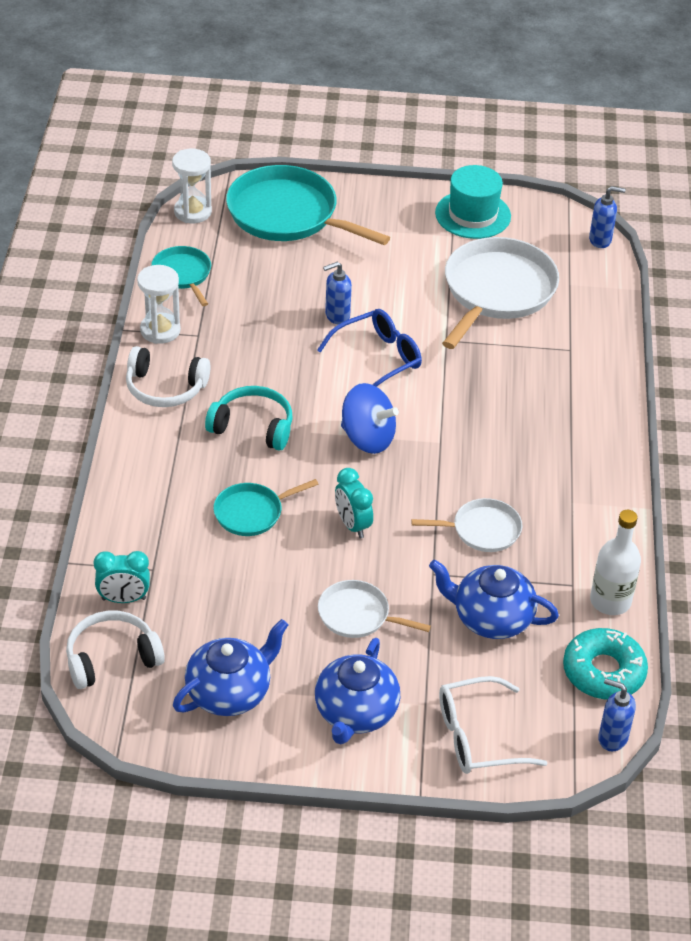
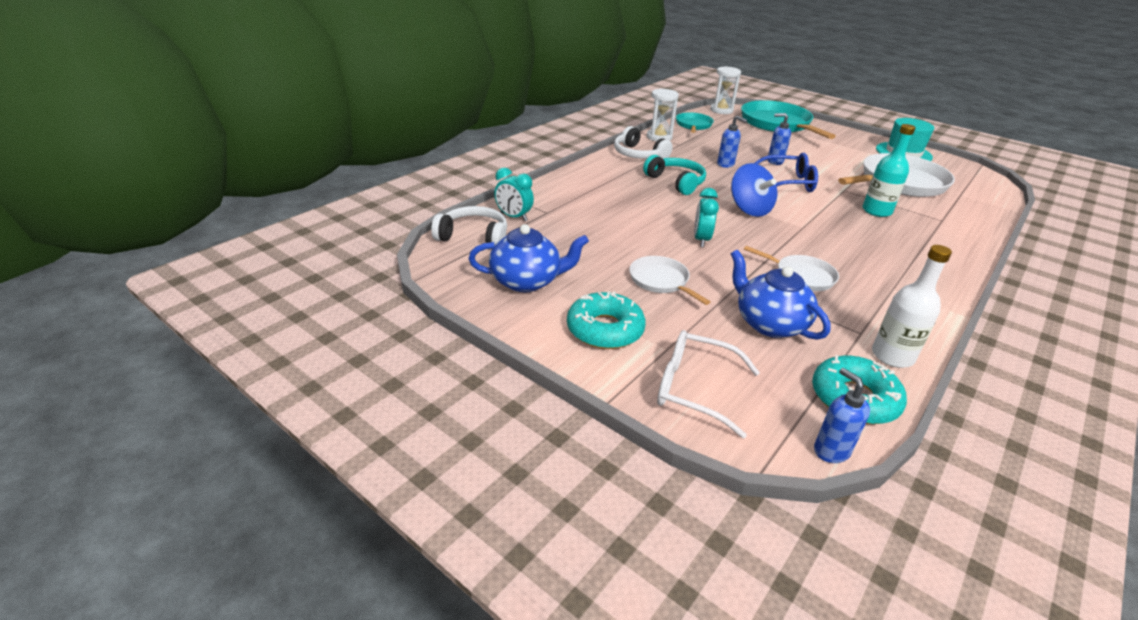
camera: 35 degrees right, 10 degrees down
(251, 513) = (636, 212): turquoise pan -> none
(355, 713) = (605, 329): blue teapot -> turquoise donut
(499, 368) = (876, 211): none -> turquoise bottle
(600, 240) = (998, 185): blue soap dispenser -> blue soap dispenser (726, 164)

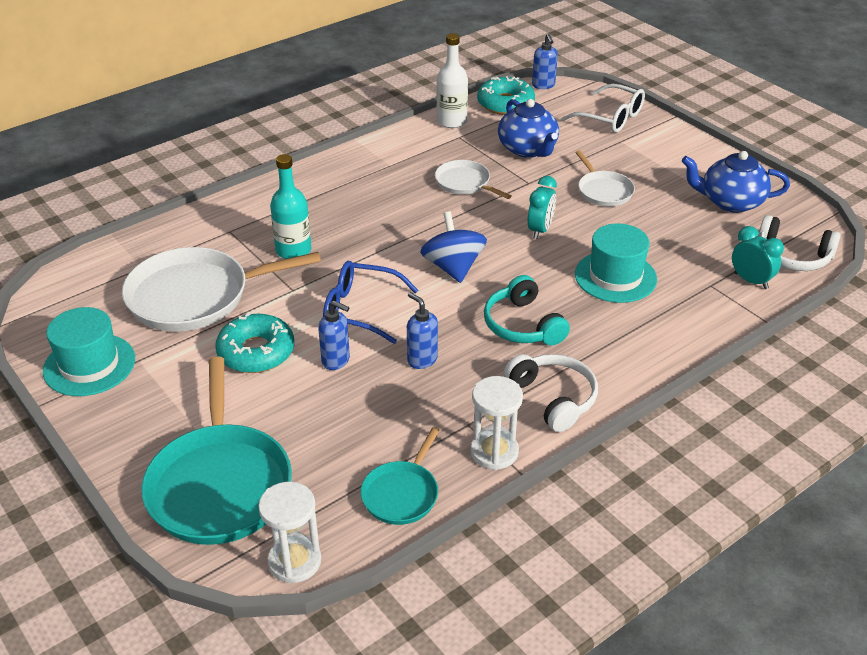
camera: 165 degrees left, 5 degrees up
(605, 329) = (665, 157): turquoise donut -> turquoise donut (256, 352)
(623, 212) = (615, 277): none -> turquoise hat

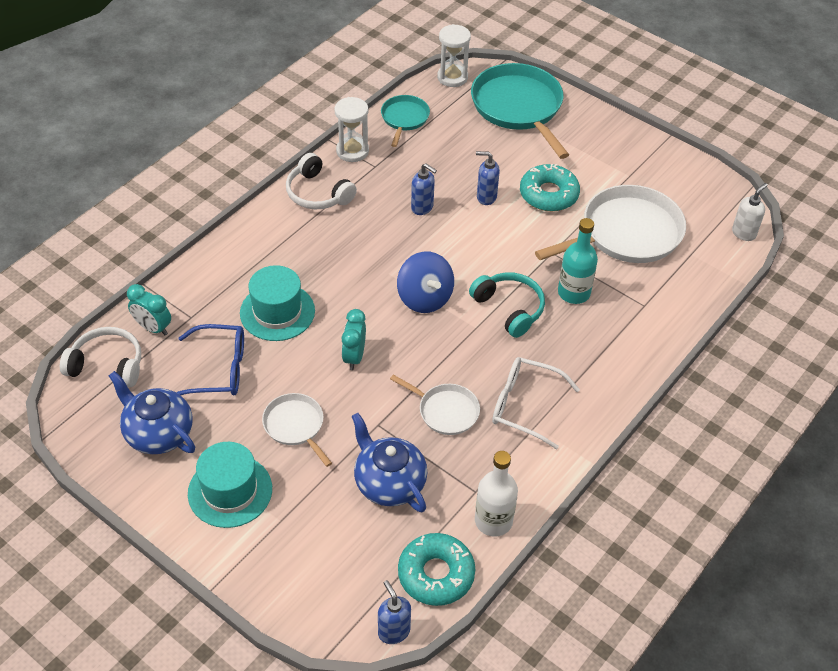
camera: 165 degrees right, 10 degrees up
(65, 278) = (744, 233): none -> white soap dispenser
(89, 365) = (661, 166): turquoise hat -> turquoise hat (230, 491)
(361, 310) = (486, 242): blue glasses -> blue glasses (218, 369)
(523, 325) = (351, 249): turquoise headphones -> turquoise headphones (509, 308)
(610, 118) = (295, 569): white glasses -> white glasses (525, 406)
(730, 202) = (158, 433): blue teapot -> blue teapot turned 135 degrees counterclockwise

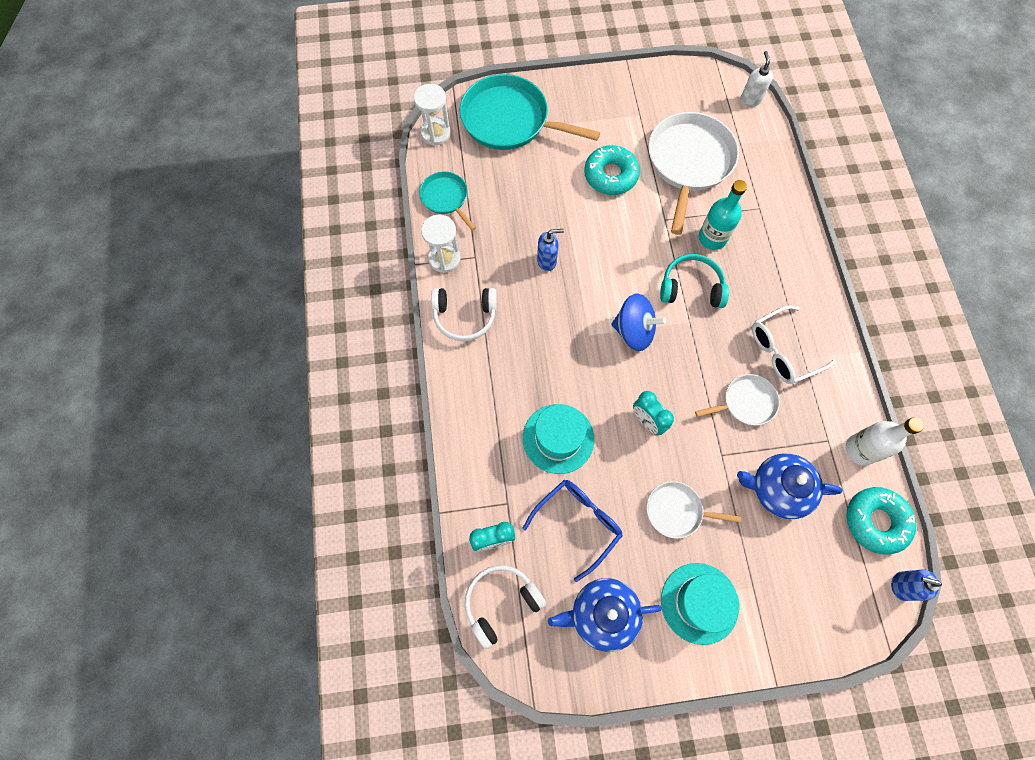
camera: 45 degrees left, 20 degrees up
(486, 197) = (576, 214): blue soap dispenser -> none

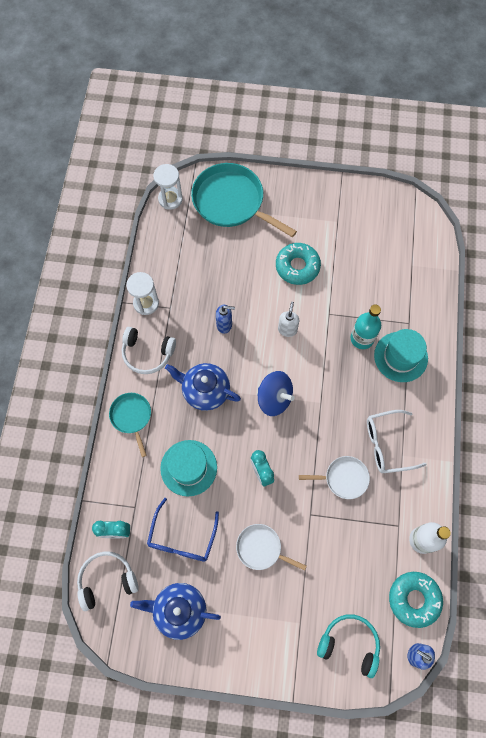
camera: 15 degrees right, 0 degrees up
(446, 198) = (162, 254): turquoise pan -> turquoise pan (131, 417)
(577, 524) = (182, 537): blue glasses -> blue glasses turned 135 degrees clockwise
(689, 162) = (364, 271): white pan -> none
(691, 288) = (331, 375): turquoise headphones -> turquoise headphones (349, 644)
(699, 603) = (255, 623): turquoise hat -> turquoise hat (400, 357)
(750, 100) = (432, 230): white soap dispenser -> white soap dispenser (287, 329)
(777, 489) = (345, 553): blue teapot -> blue teapot (205, 391)

